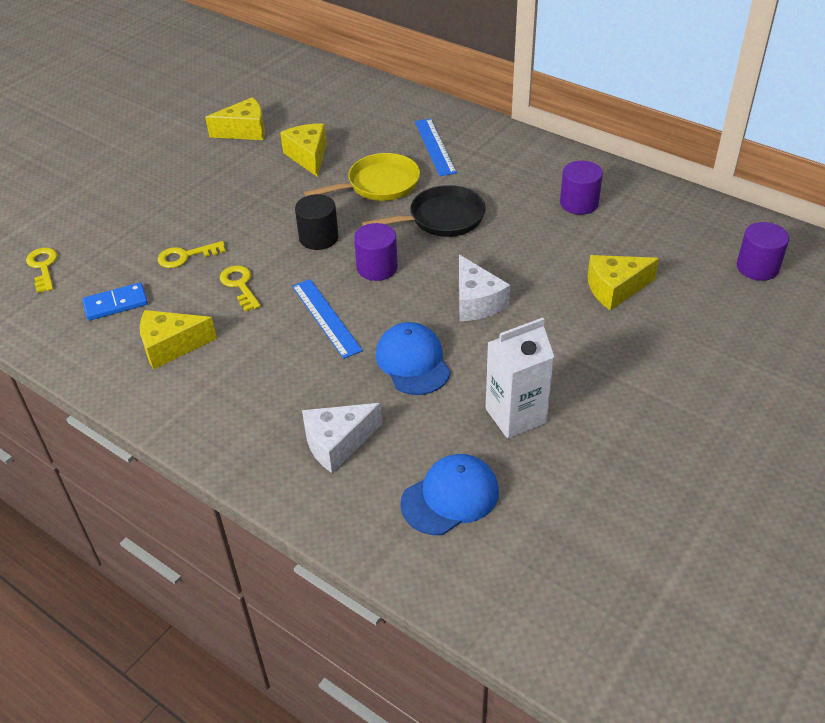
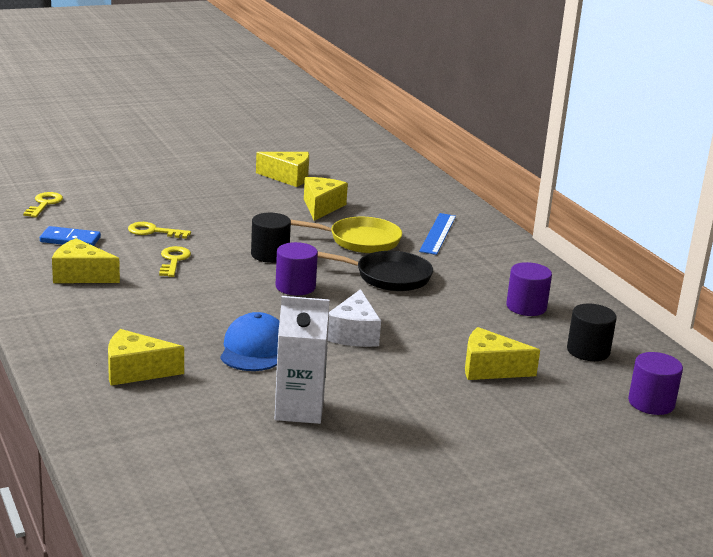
camera: 25 degrees right, 20 degrees down
(325, 318) = (217, 300): blue ruler -> none
(337, 443) = (136, 371): white cheese -> yellow cheese
(450, 497) = (184, 434): blue cap -> none
(666, 232) = (588, 351): none -> black cylinder

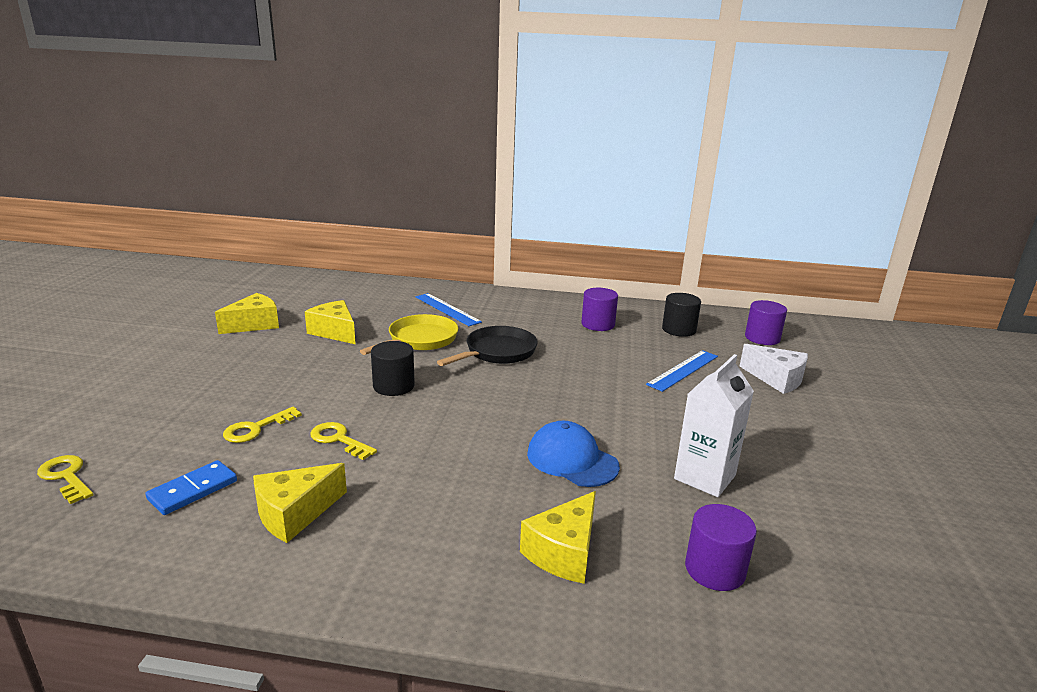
camera: 55 degrees left, 0 degrees up
(295, 287) = (470, 396): purple cylinder -> purple cylinder (715, 569)
(353, 334) = (584, 402): white cheese -> white cheese (776, 379)
(490, 369) = (683, 370): yellow cheese -> blue ruler

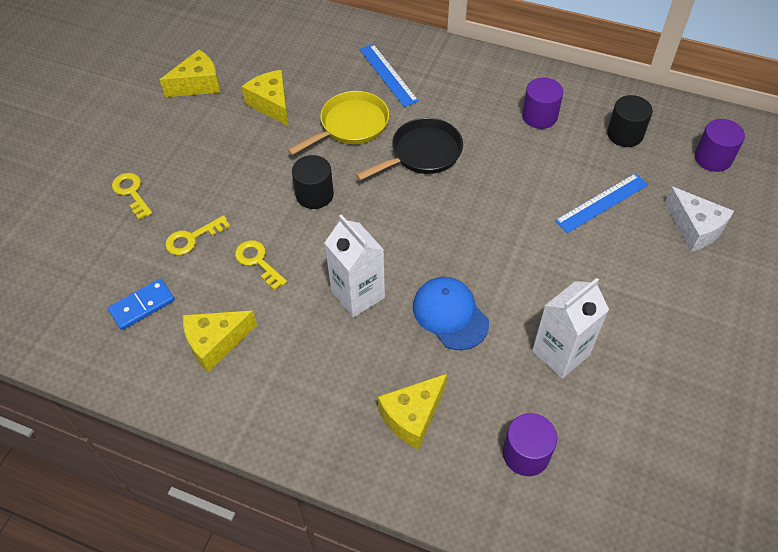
camera: 15 degrees right, 30 degrees up
(66, 477) = (51, 277): yellow key -> yellow key (131, 193)
(462, 454) = (358, 294): none -> white carton

